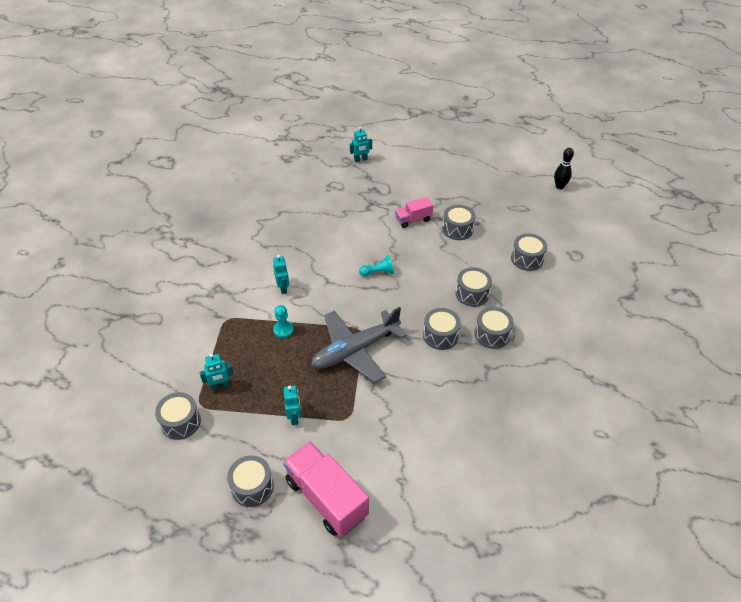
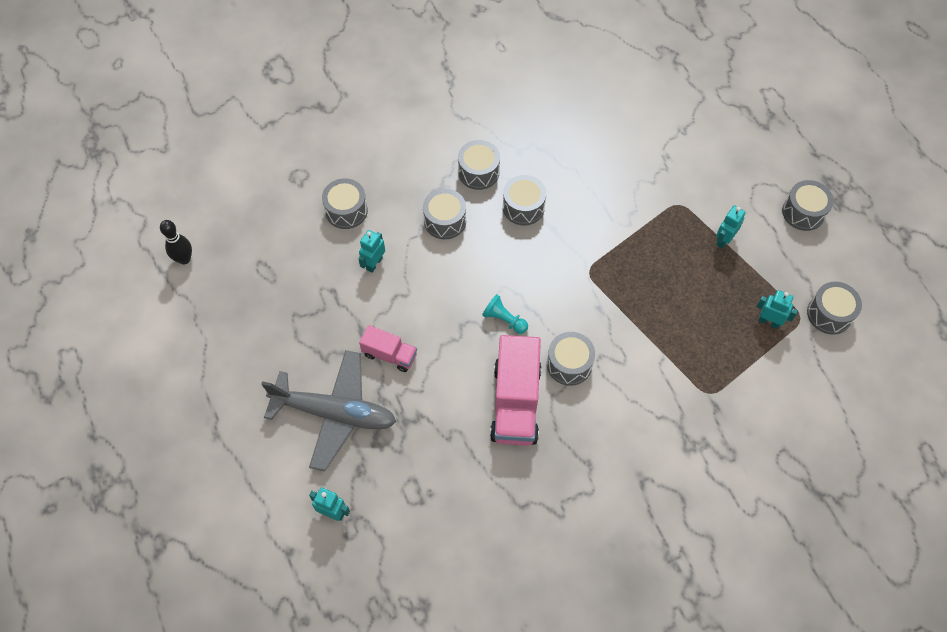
camera: 135 degrees left, 15 degrees up
(283, 288) = (619, 384): turquoise robot -> turquoise robot (374, 263)
(283, 330) = (662, 332): turquoise pawn -> none
(326, 498) = (751, 162): pink truck -> pink truck (515, 402)
(355, 350) = (614, 255): grey plane -> grey plane (335, 413)
(457, 229) = (362, 301): grey drum -> grey drum (569, 364)

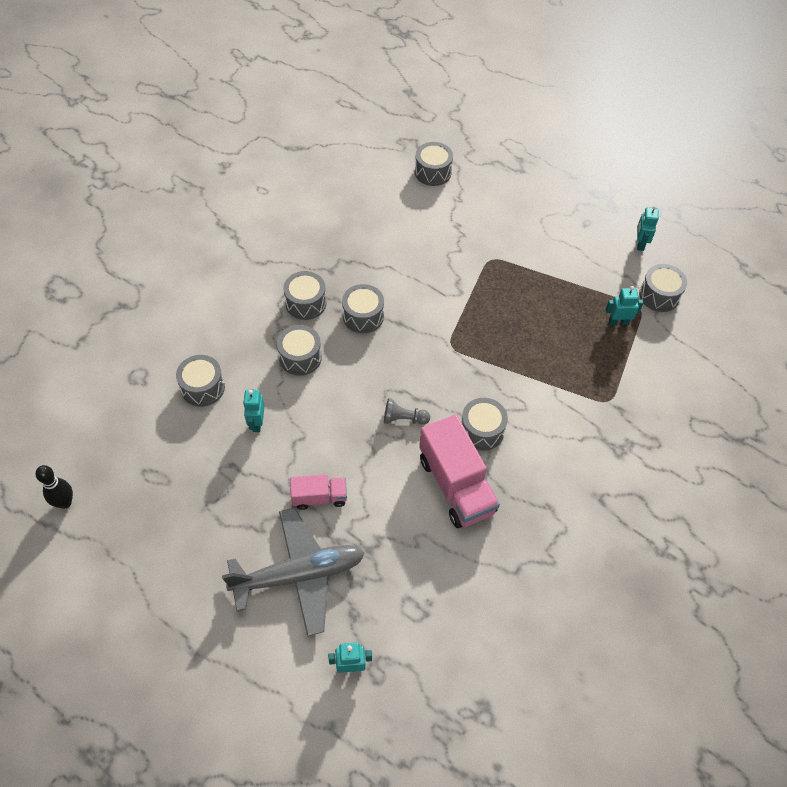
camera: 30 degrees left, 5 degrees down
(504, 319) = (404, 419): turquoise pawn -> grey pawn
(723, 240) = (544, 272): turquoise robot -> turquoise robot (640, 244)
(803, 212) = (591, 225): grey drum -> grey drum (433, 172)

